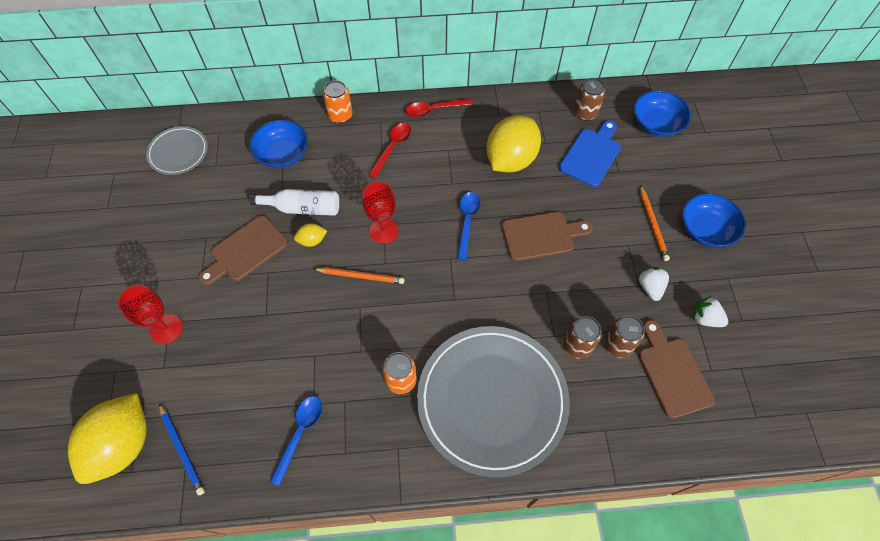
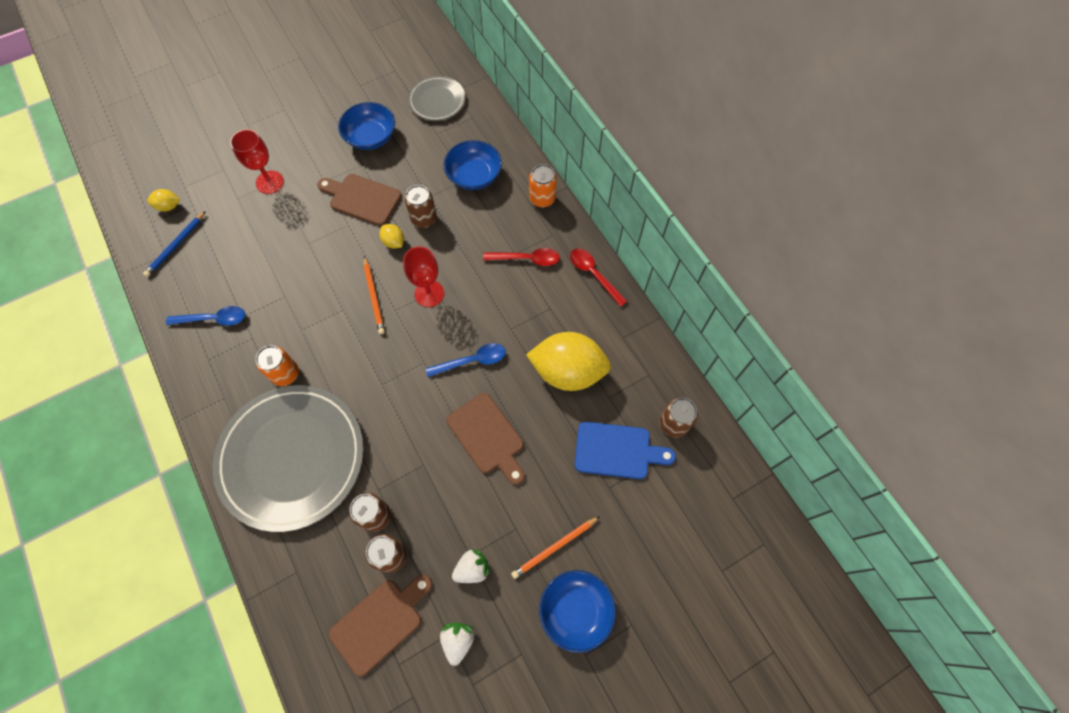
camera: 65 degrees right, 5 degrees up
(123, 444) = (169, 206): yellow lemon -> yellow lemon, size x0.43
(303, 208) = (424, 219): white bottle -> brown can
(656, 124) = (701, 508): blue bowl -> blue bowl (370, 137)

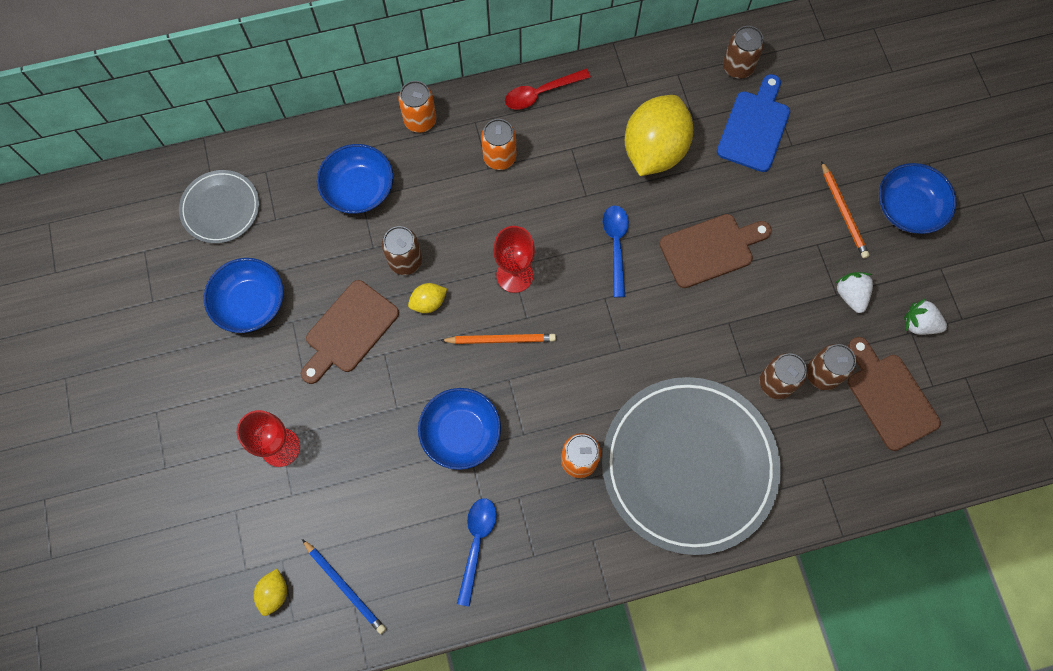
camera: 75 degrees left, 5 degrees up
(295, 288) = (461, 433): none -> blue bowl
(527, 259) = (499, 157): red spoon -> orange can

